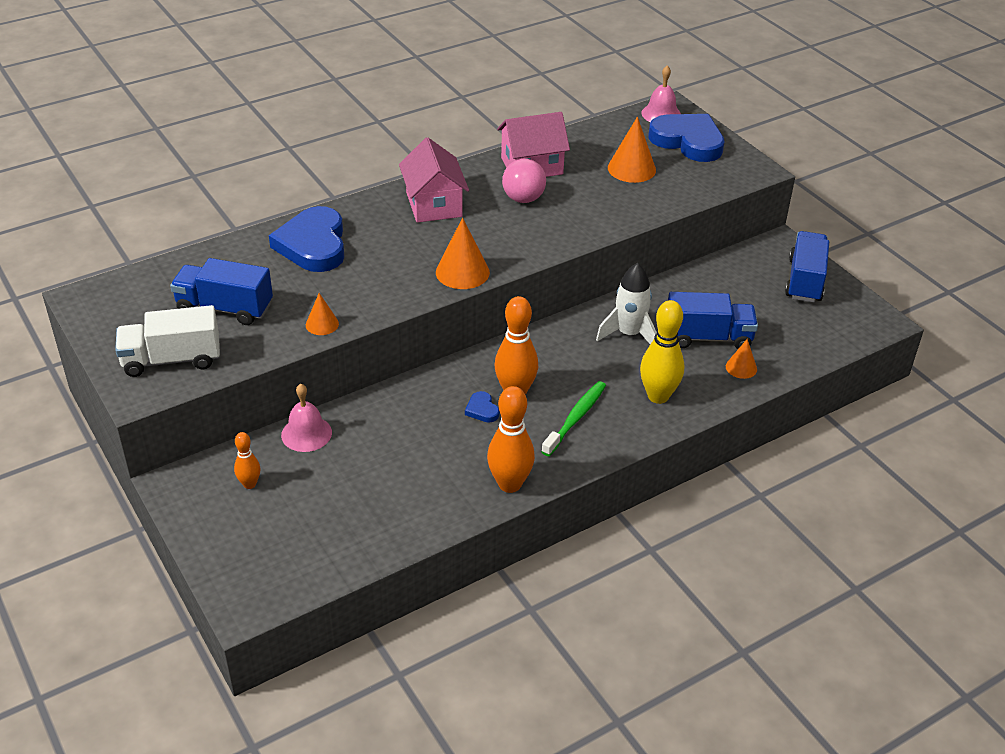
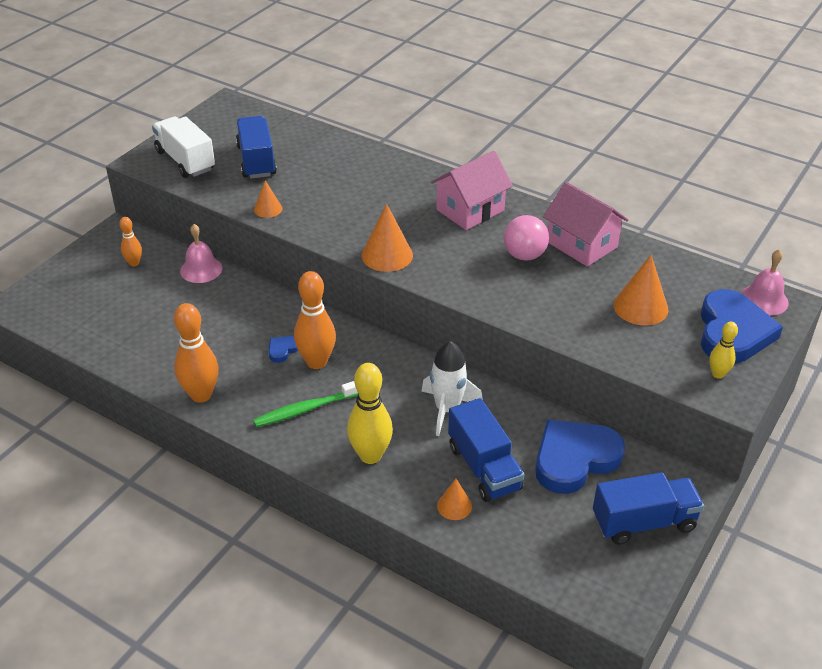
camera: 65 degrees right, 0 degrees up
(313, 245) = (363, 171): blue heart -> blue heart (574, 459)
(575, 418) = (306, 409): green toothbrush -> green toothbrush turned 150 degrees clockwise
(729, 165) = (718, 374): none -> yellow bowling pin

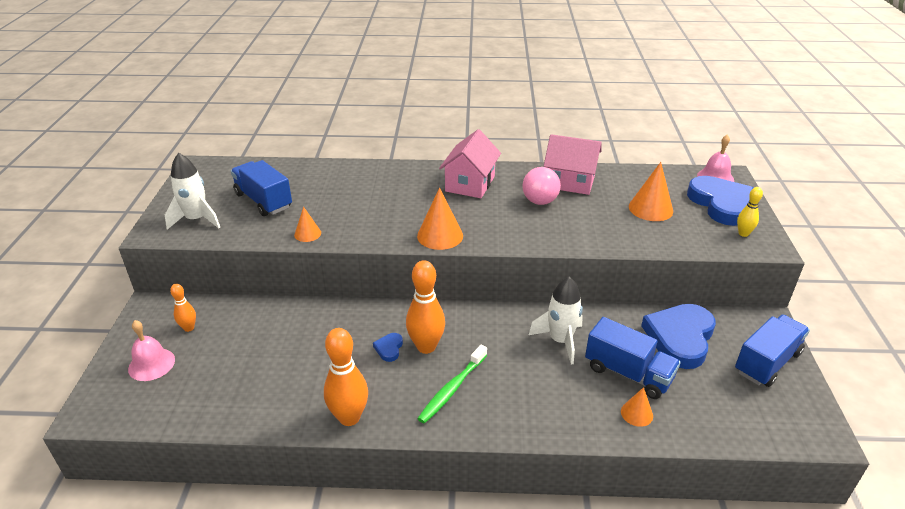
camera: 30 degrees left, 5 degrees down
(185, 160) = (196, 220): white truck -> white rocket
(201, 269) = (259, 310): pink bell -> pink bell (151, 364)
(370, 455) = (537, 403): yellow bowling pin -> none

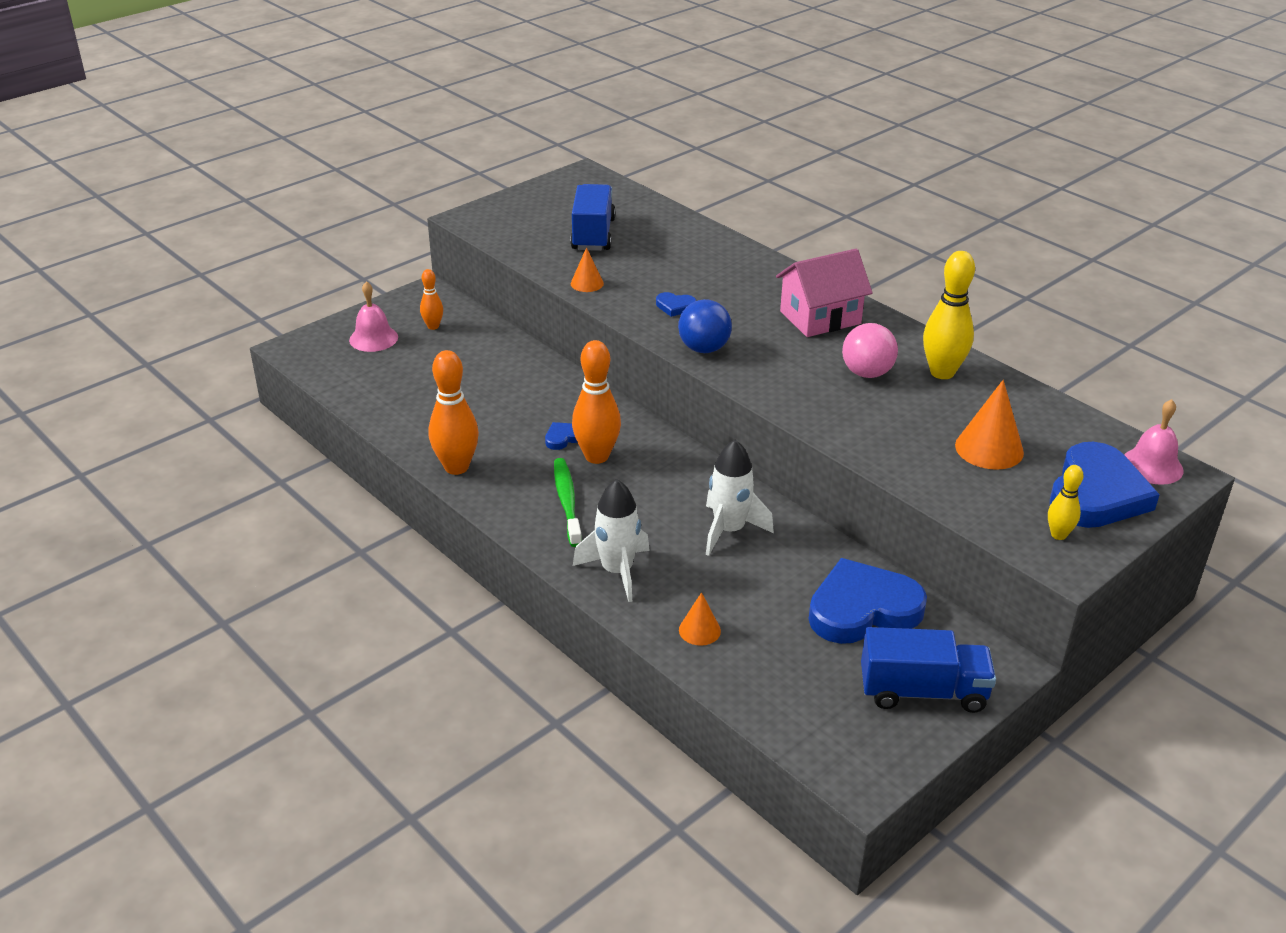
camera: 45 degrees right, 0 degrees up
(196, 220) = (515, 224): white rocket -> white rocket (617, 571)
(384, 219) = (675, 306): none -> blue heart
(440, 235) = (704, 349): orange cone -> blue ball
(452, 389) = (567, 501): green toothbrush -> green toothbrush turned 90 degrees clockwise
(570, 181) = (942, 372): pink house -> yellow bowling pin
(628, 373) = (749, 598): blue truck -> none

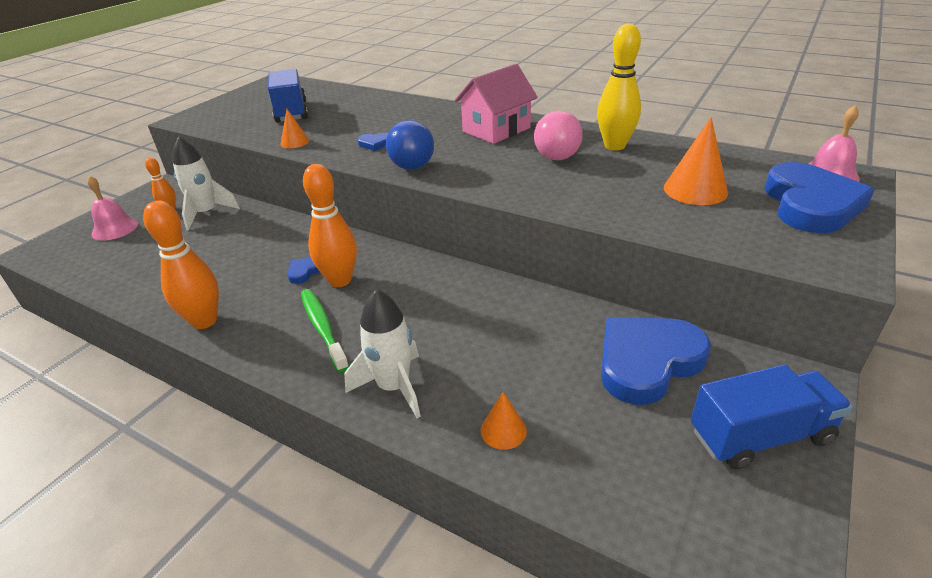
camera: 15 degrees left, 0 degrees up
(729, 530) = (486, 317): white rocket -> white rocket (207, 213)
(1058, 535) = (815, 244): yellow bowling pin -> none

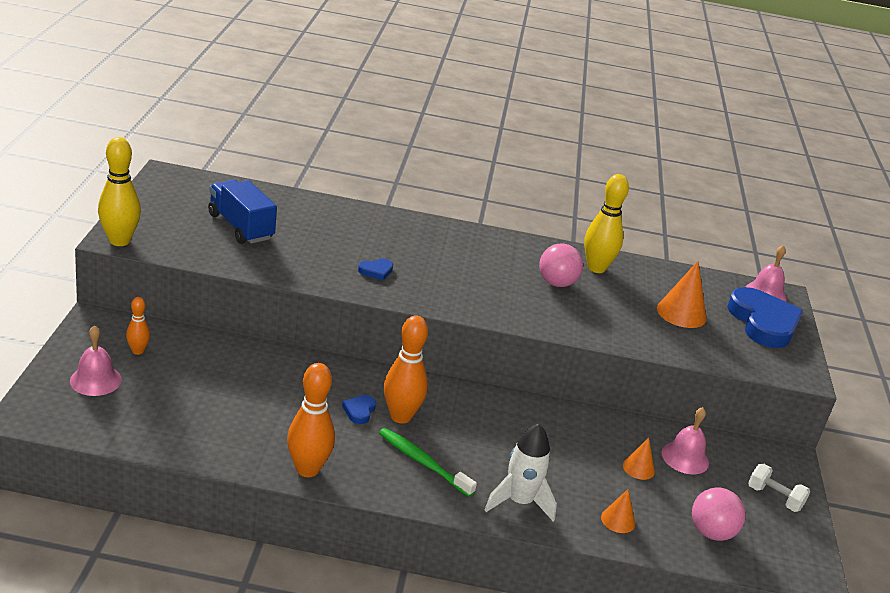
camera: 30 degrees left, 5 degrees down
(185, 120) = (119, 241): none -> yellow bowling pin
(207, 213) = (189, 353): white rocket -> none
(295, 142) = (288, 271): orange cone -> orange cone (638, 468)
(412, 167) = (436, 299): blue ball -> none
(496, 130) = (480, 250): pink house -> none
(631, 471) = (711, 532): none -> pink ball
(647, 361) = (685, 458): blue heart -> pink bell
(760, 436) = (774, 498): blue truck -> white dumbbell

